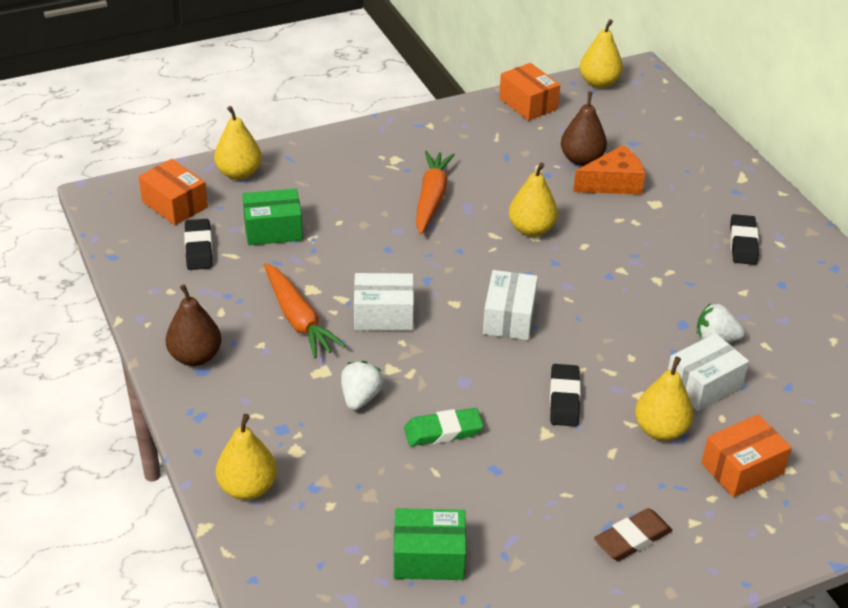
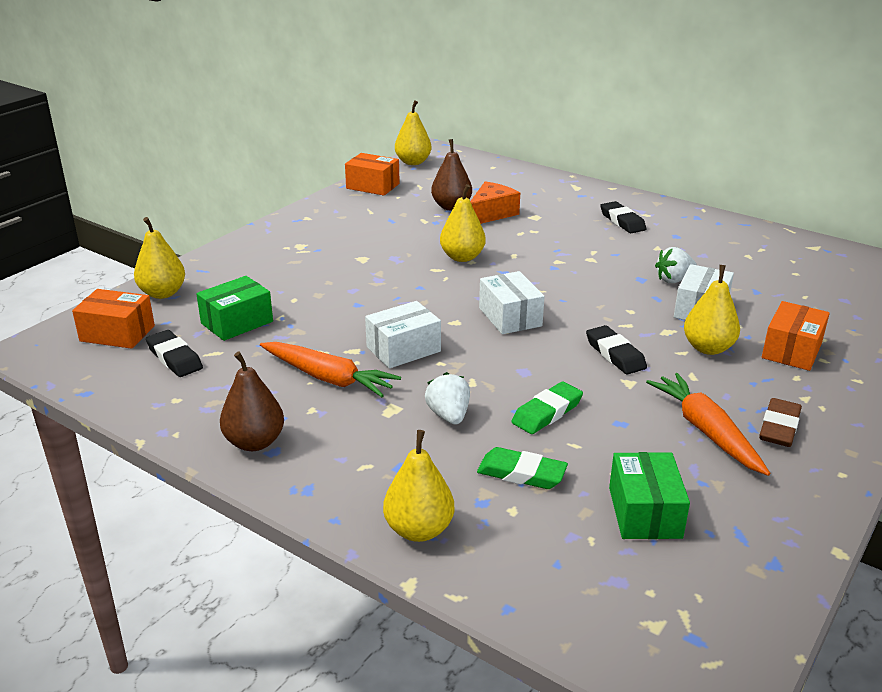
camera: 30 degrees left, 10 degrees down
(367, 477) = (521, 473): none -> green eraser
(428, 557) = (644, 512): green box -> green box turned 60 degrees counterclockwise
(431, 198) = (359, 261): orange carrot -> orange carrot (706, 431)

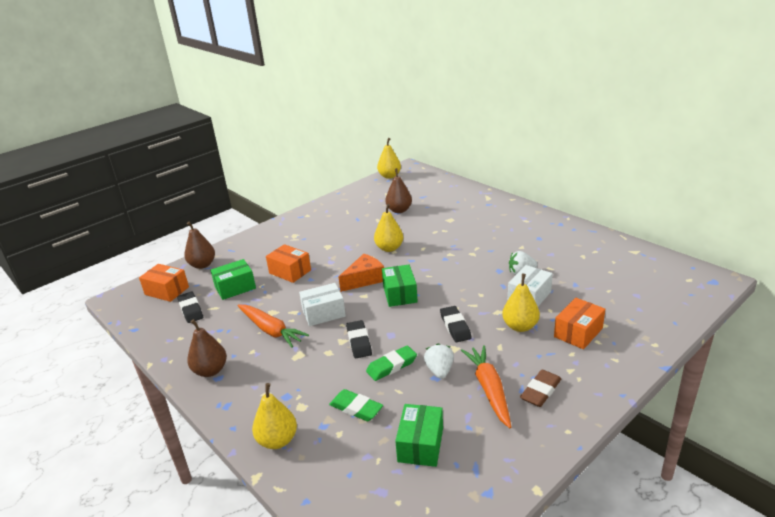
camera: 15 degrees right, 0 degrees up
(162, 293) = (202, 265): yellow pear -> brown pear
(372, 186) = (356, 193): orange box -> orange box (290, 271)
(449, 415) = (330, 363): white strawberry -> white strawberry (439, 370)
(491, 214) = (422, 216): orange cheese -> orange cheese (364, 279)
(510, 317) = (400, 294): white box -> green box
(622, 221) = (507, 225): black eraser -> black eraser (359, 342)

